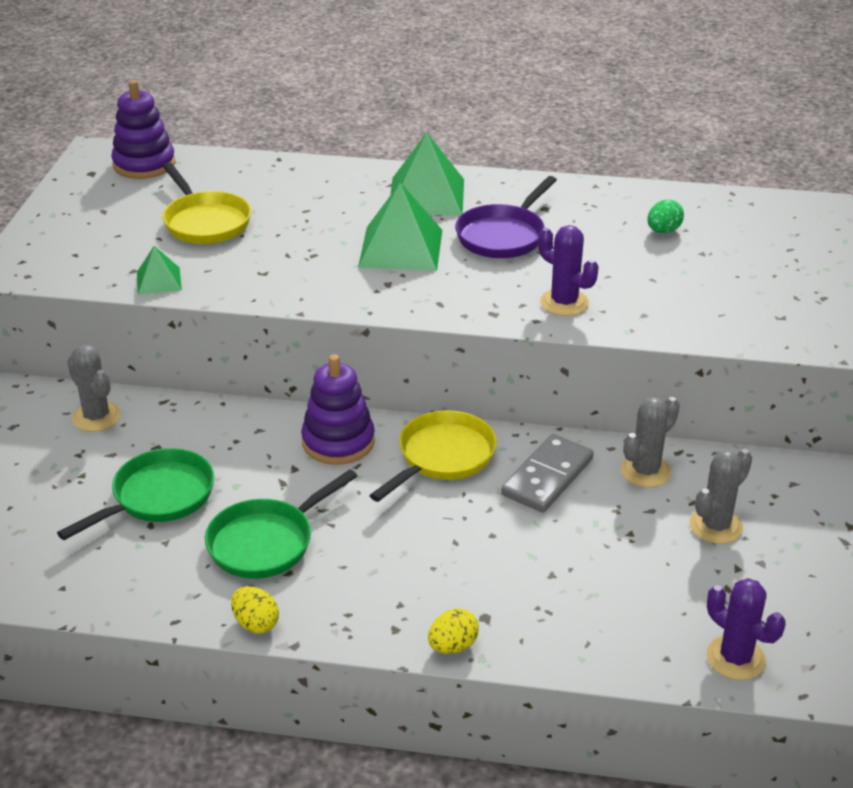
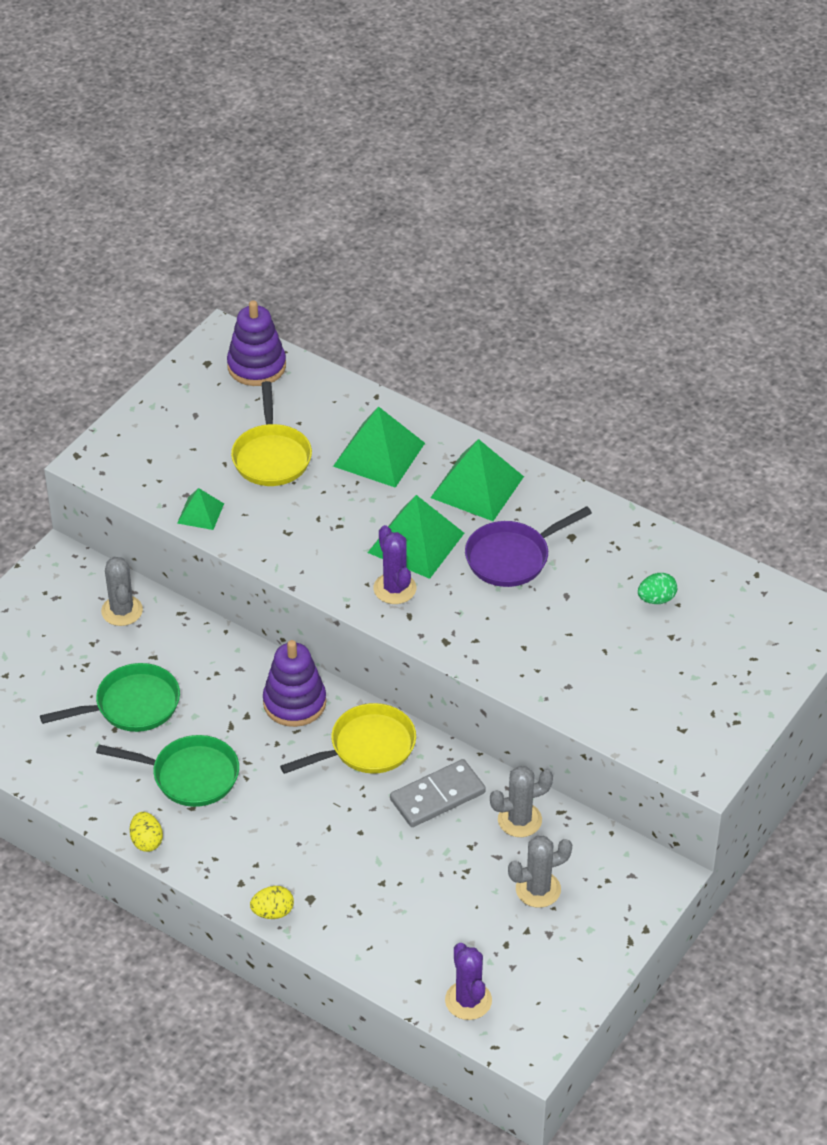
camera: 25 degrees right, 10 degrees up
(266, 542) = (190, 776): green pan -> green pan turned 150 degrees counterclockwise
(313, 196) = (379, 454): none -> green pyramid
(564, 302) = (511, 650): purple cactus -> purple cactus (394, 588)

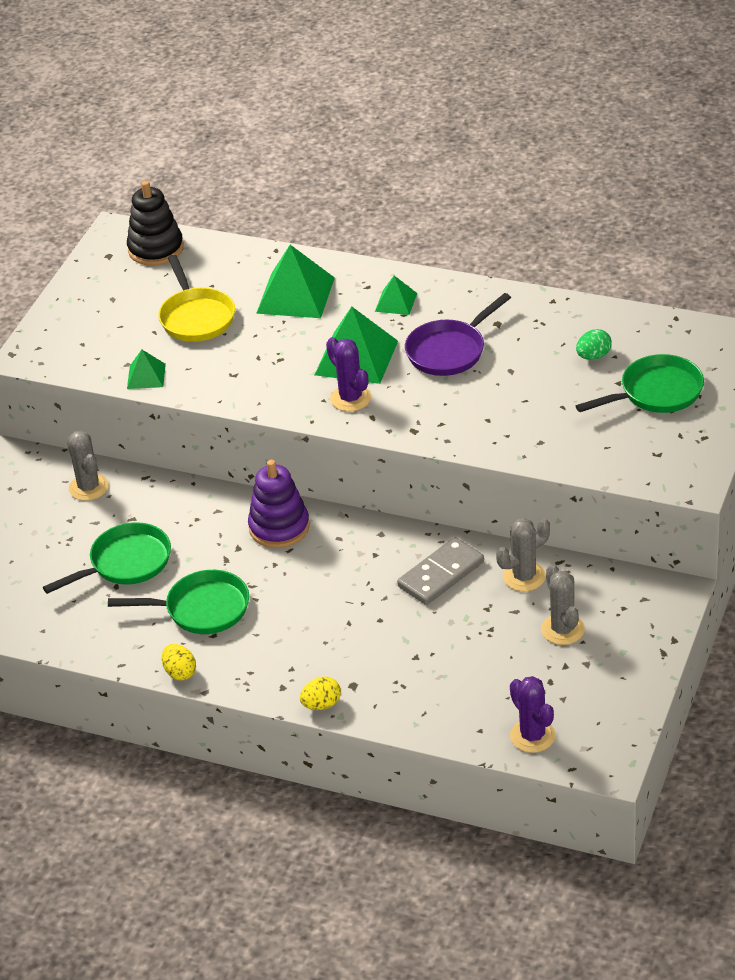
camera: 10 degrees left, 5 degrees down
(256, 366) = (156, 249): purple stacking toy -> black stacking toy
(367, 747) = (360, 549): yellow pan -> none
(477, 487) = (396, 302): green pyramid -> green pyramid, size x0.53
(538, 889) = (562, 629): grey cactus -> grey cactus turned 75 degrees counterclockwise
(706, 657) = (656, 392): none -> green pan

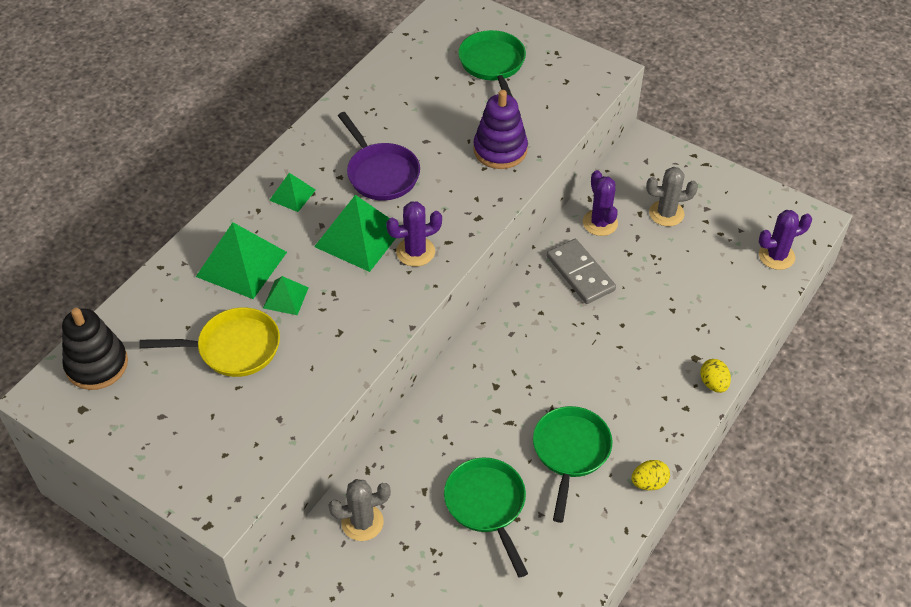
camera: 80 degrees left, 10 degrees up
(146, 376) = (307, 405): green pyramid -> green pyramid (285, 297)
(279, 527) = (481, 374): purple stacking toy -> purple stacking toy (500, 150)
(524, 577) = (600, 223): grey cactus -> purple cactus
(593, 356) = (431, 89): green egg -> none

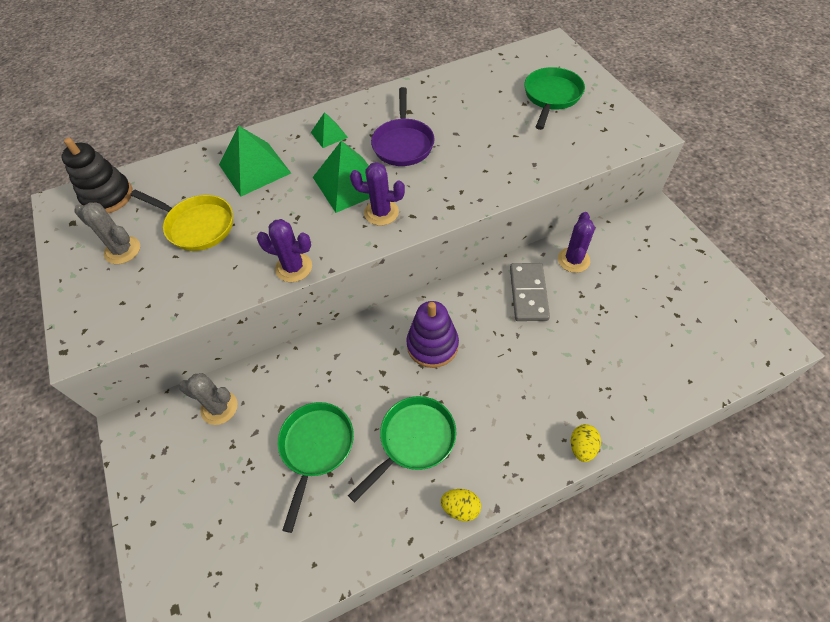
camera: 35 degrees right, 5 degrees up
(285, 297) = (262, 205): green pyramid -> none
(500, 150) = (509, 161): purple stacking toy -> purple stacking toy (432, 345)
(666, 213) = (637, 277): grey cactus -> grey cactus (122, 250)
(776, 256) = (720, 359): purple cactus -> purple cactus (293, 267)

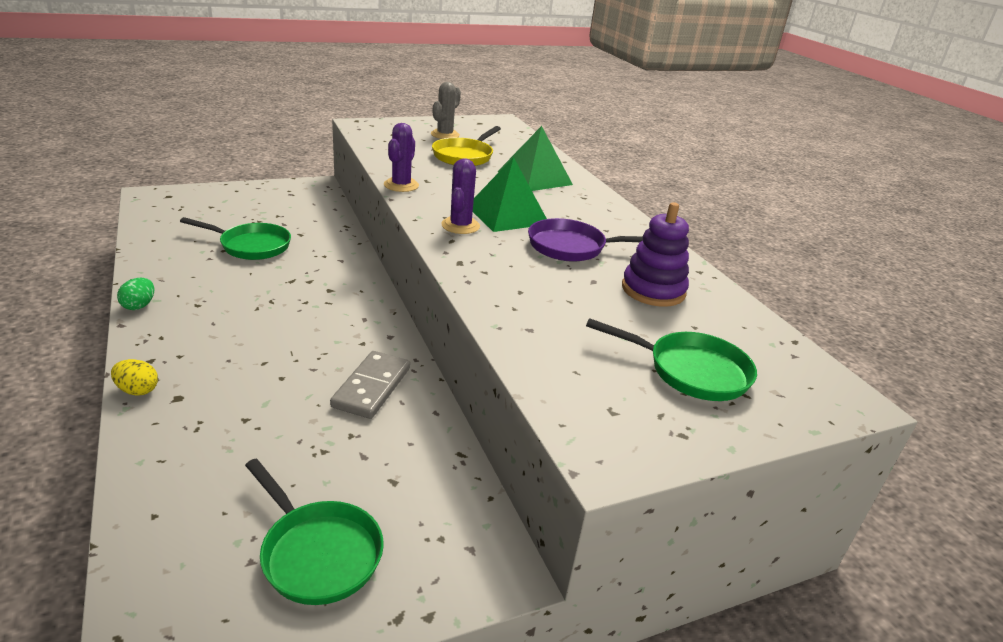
camera: 85 degrees right, 25 degrees down
(108, 196) = (506, 132): black stacking toy -> none
(219, 407) = (315, 212): grey cactus -> none
(329, 134) = (586, 211): green pyramid -> none
(414, 440) = (225, 290): green pan -> green pan (318, 553)
(432, 345) = (327, 311): purple stacking toy -> purple stacking toy (653, 290)
(460, 508) = (139, 306): yellow egg -> green egg
(528, 293) = (371, 387): grey domino -> grey domino turned 75 degrees counterclockwise
(573, 260) = (417, 440): purple cactus -> none

